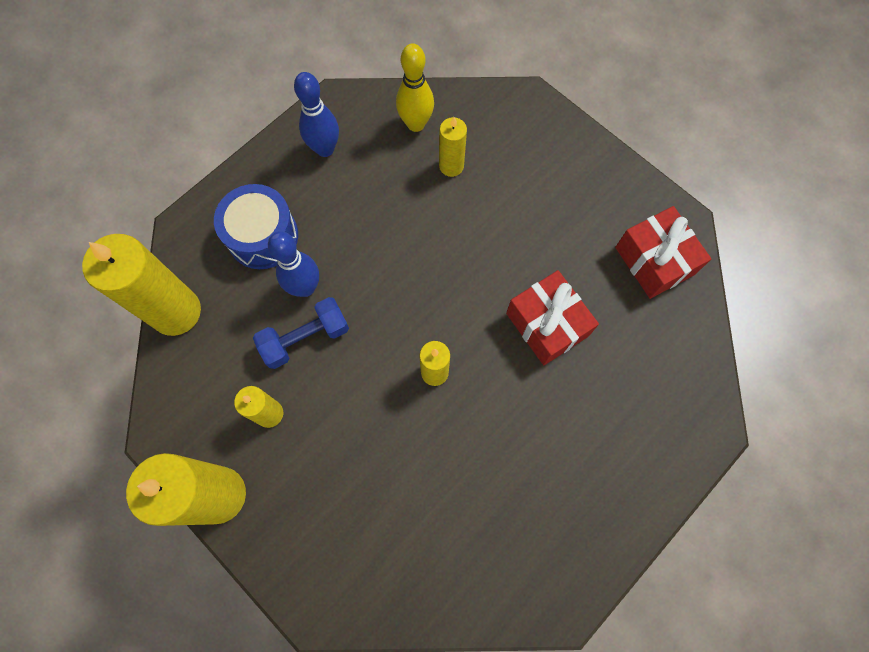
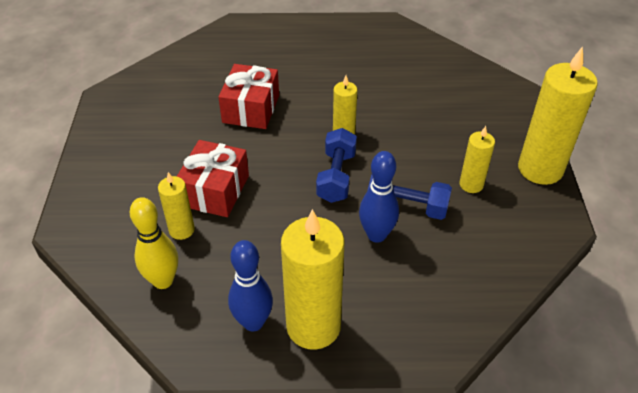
camera: 135 degrees left, 25 degrees down
(176, 312) = (492, 293): yellow candle -> yellow candle (313, 326)
(263, 236) = (374, 294): blue drum -> none
(391, 316) = (336, 176): none -> blue dumbbell
(654, 261) = (151, 92): red gift -> red gift (215, 191)

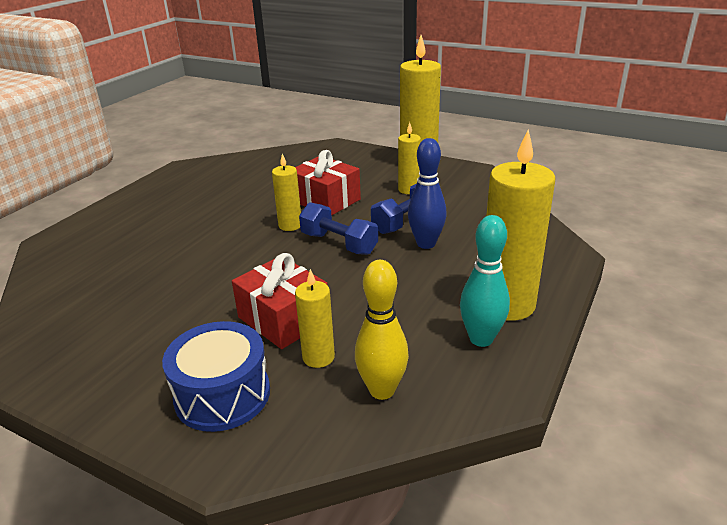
camera: 60 degrees left, 15 degrees down
(122, 199) = (222, 394): none -> blue drum
(251, 109) = (192, 265): red gift -> red gift (326, 200)
(253, 322) = (481, 339): blue bowling pin -> turquoise bowling pin

